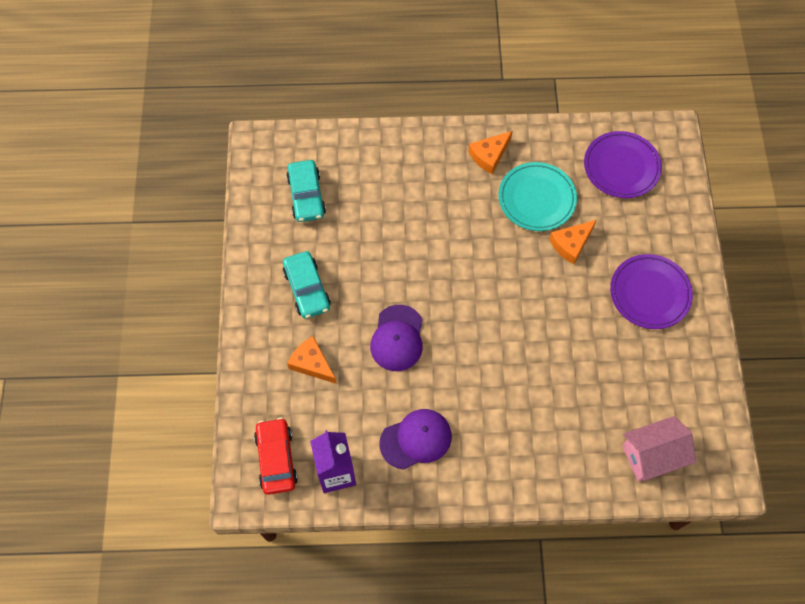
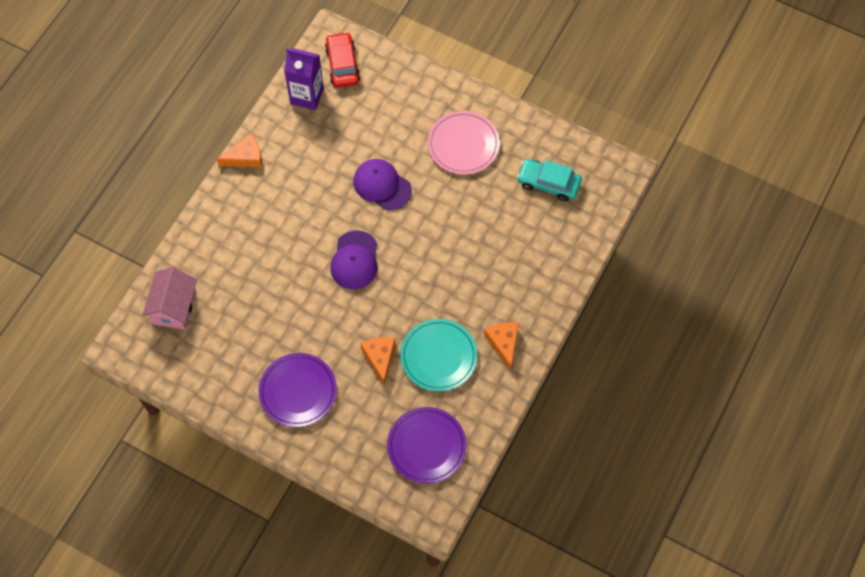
camera: 120 degrees right, 0 degrees up
(276, 459) = (342, 65): red car -> red car turned 120 degrees counterclockwise
(307, 289) = (463, 145): turquoise car -> pink plate
(312, 363) = (399, 119): orange cheese -> orange cheese (245, 157)
(416, 439) = (296, 157): purple cap -> purple cap (354, 260)

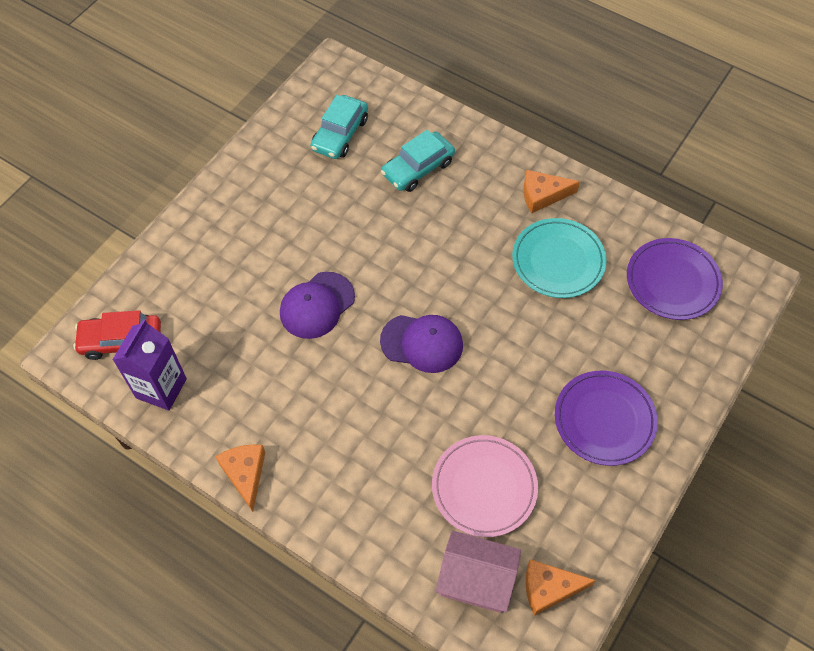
camera: 85 degrees left, 5 degrees down
(380, 358) = (559, 323): orange cheese -> orange cheese (549, 588)
(463, 145) = (273, 213): pink plate -> pink plate (484, 487)
(520, 245) = (418, 168): none -> turquoise car

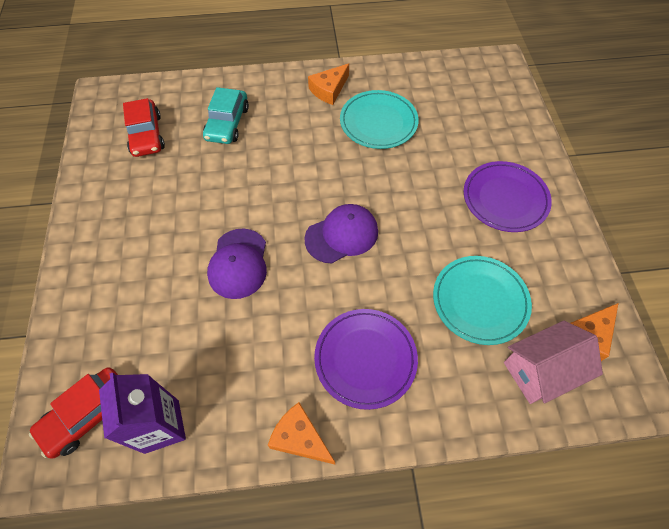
camera: 40 degrees left, 0 degrees up
(340, 134) = (146, 135): turquoise car -> red car
(484, 487) = (480, 301): pink plate -> turquoise plate
(672, 281) = (457, 91): purple plate -> purple plate (365, 359)

